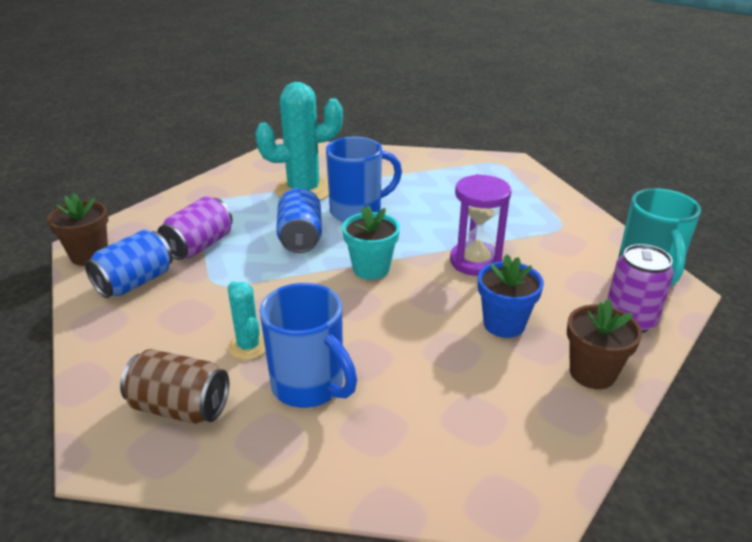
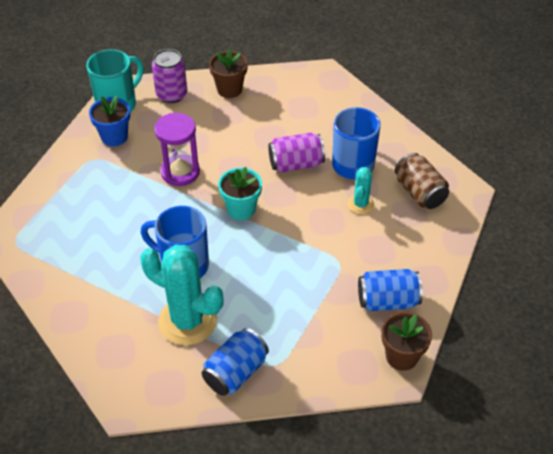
camera: 135 degrees left, 15 degrees up
(199, 246) = (320, 309): purple can -> purple can (296, 164)
(300, 238) = (250, 267): blue can -> blue can (235, 372)
(504, 324) = (227, 131): blue flower pot -> blue flower pot (114, 137)

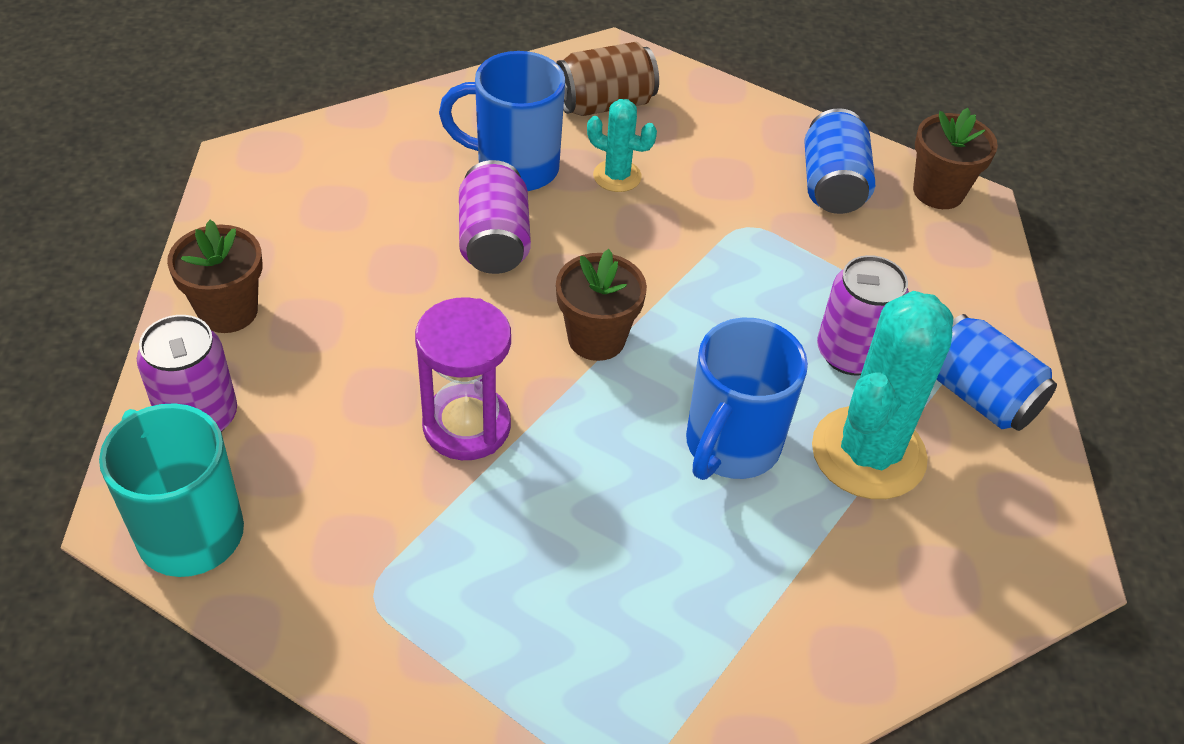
camera: 85 degrees left, 0 degrees up
(114, 137) = (307, 545): blue flower pot -> none
(241, 209) = (596, 338): turquoise flower pot -> brown flower pot
(254, 312) = (850, 353): none -> purple can

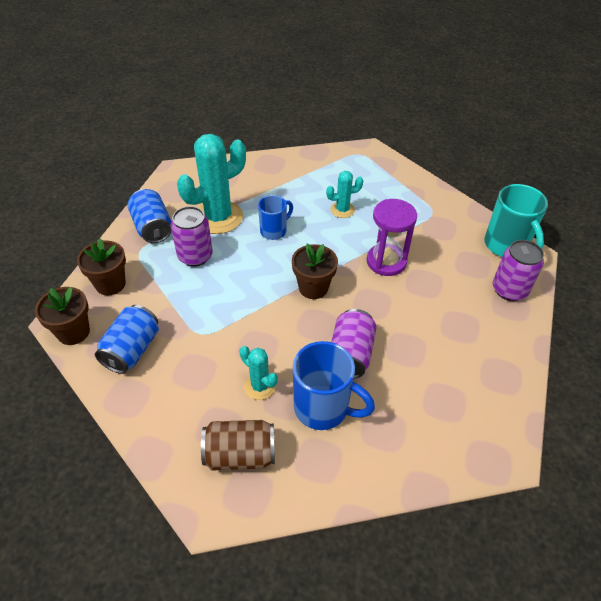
camera: 160 degrees left, 0 degrees up
(228, 311) = (502, 342): brown flower pot -> brown flower pot (110, 284)
(601, 544) = (342, 210): none -> turquoise cactus
(730, 447) = (274, 231): blue mug -> blue mug, size x0.62

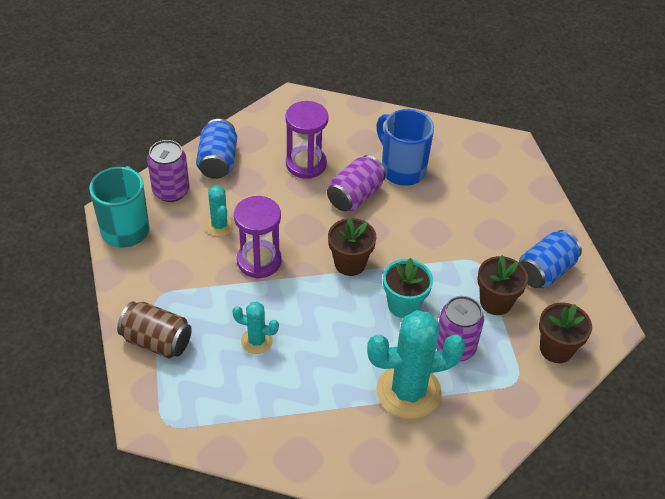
camera: 155 degrees left, 0 degrees up
(73, 332) = (599, 309): brown flower pot -> brown flower pot (495, 302)
(152, 228) = (493, 408): blue can -> blue can (218, 161)
(240, 455) = (479, 165): brown can -> brown can (157, 341)
(250, 272) = (404, 305): none -> turquoise flower pot
(260, 386) = (443, 202): turquoise cactus -> turquoise cactus (219, 225)
(274, 231) = (352, 344): blue mug -> none
(422, 370) = (306, 164): none -> purple hourglass

